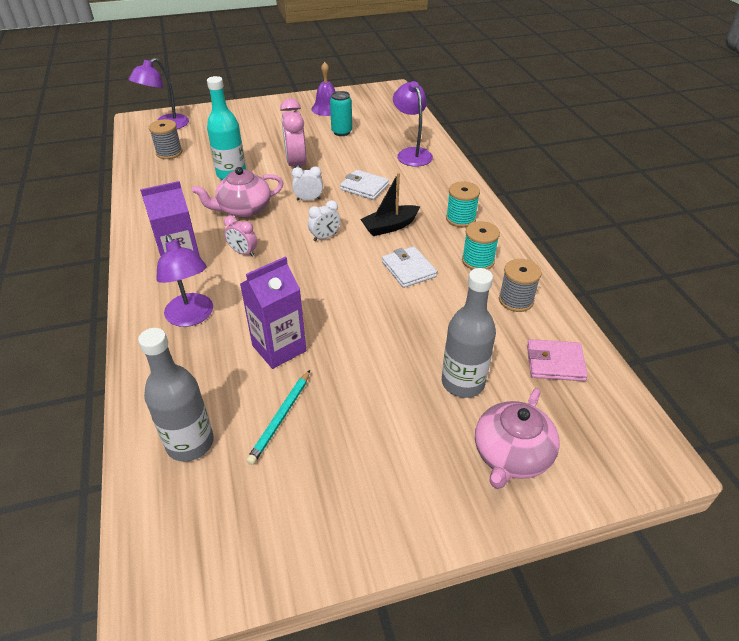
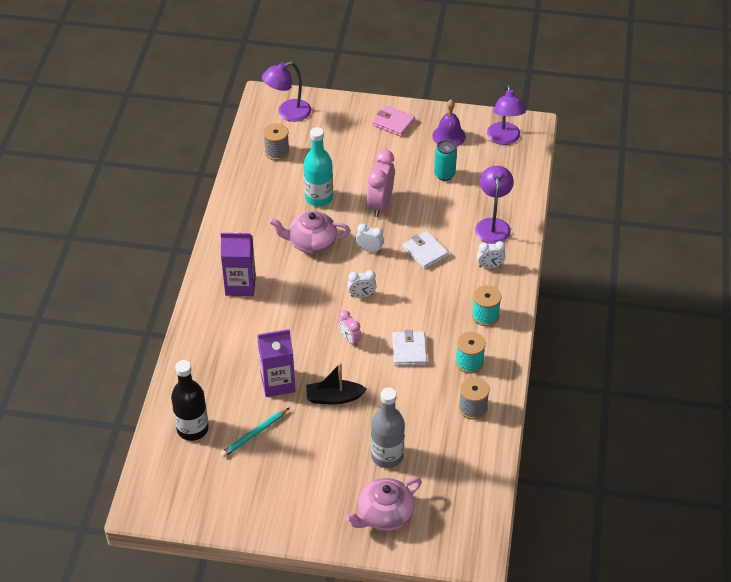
camera: 25 degrees right, 5 degrees up
(190, 443) = (192, 429): grey bottle -> black bottle
(192, 317) = (230, 335): purple lamp -> purple lamp (504, 139)
(243, 252) = (291, 288): pink clock -> pink clock (349, 339)
(390, 226) = (420, 303): black boat -> black boat (334, 397)
(433, 181) = (490, 266): none -> white clock
(555, 363) = (462, 467): pink wallet -> pink wallet (393, 123)

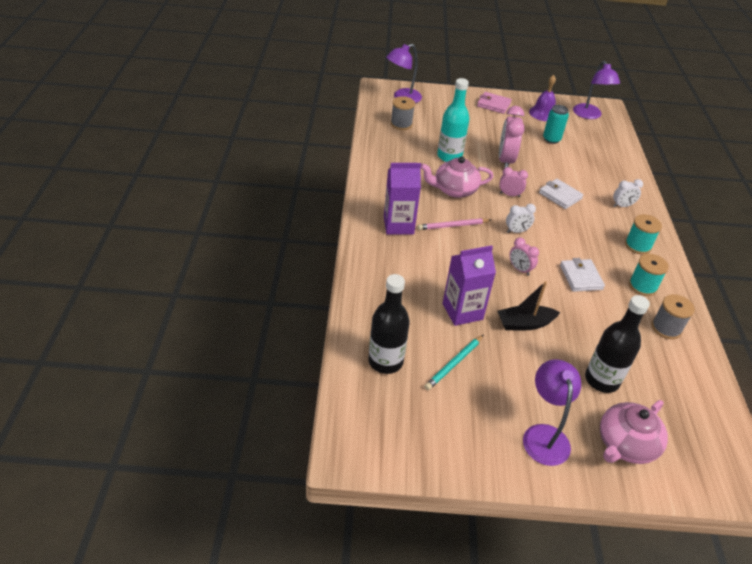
camera: 10 degrees left, 5 degrees down
(297, 287) = (453, 226): none -> pink pencil
(370, 249) = (509, 195): white clock -> pink clock
(387, 456) = (602, 380): grey bottle -> black bottle
(493, 225) = (609, 175): purple lamp -> purple lamp (544, 435)

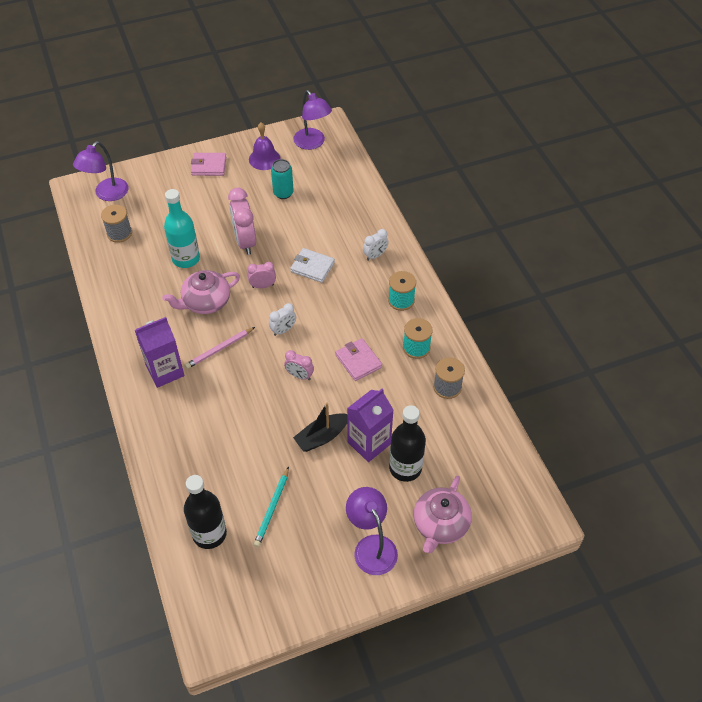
camera: 20 degrees left, 10 degrees up
(462, 311) = (261, 448): purple carton -> purple carton (369, 443)
(581, 277) = (358, 361): white wallet -> pink wallet

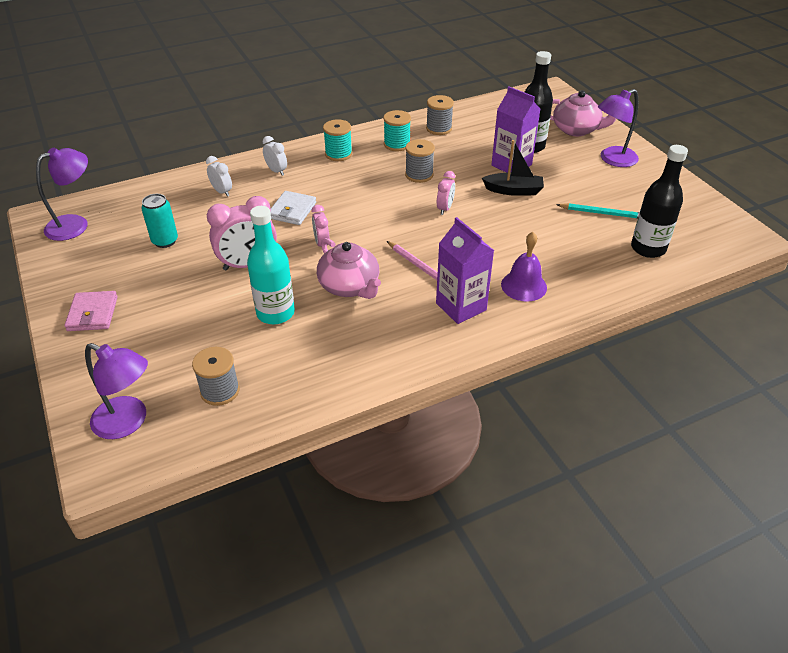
camera: 95 degrees left, 10 degrees down
(264, 159) = (93, 262): purple bell -> purple bell (524, 286)
(283, 330) = (386, 224): white clock -> white clock (222, 192)
(322, 437) = (513, 190): black boat -> black boat turned 45 degrees counterclockwise
(358, 361) = (419, 175): pink wallet -> grey spool

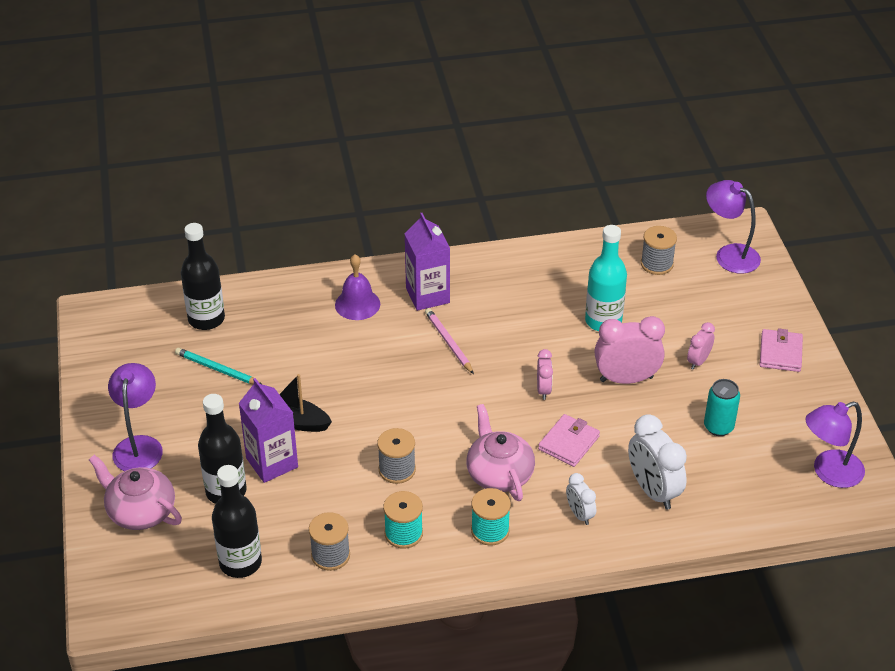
camera: 165 degrees left, 0 degrees up
(222, 192) = (653, 491): white clock -> white clock, size x1.84
(292, 210) = (569, 443): white wallet -> pink wallet
(350, 286) = (526, 335): pink teapot -> pink teapot (499, 474)
(445, 208) = (389, 410): pink clock -> pink clock (698, 361)
(492, 118) = (240, 563): none -> black bottle
(612, 159) = (139, 446): purple lamp -> purple lamp turned 75 degrees counterclockwise

